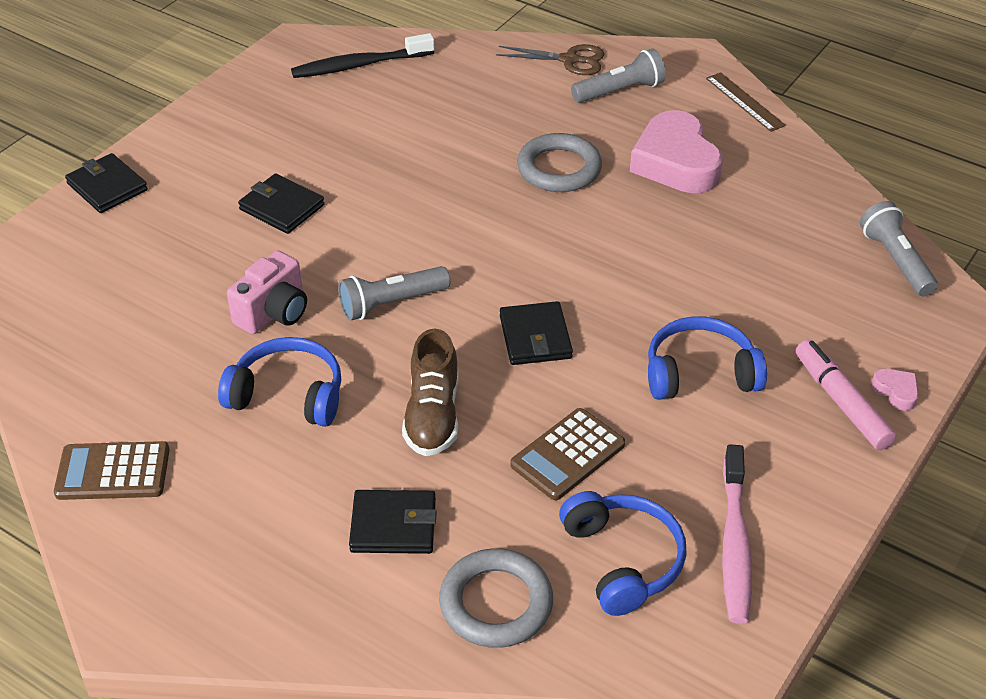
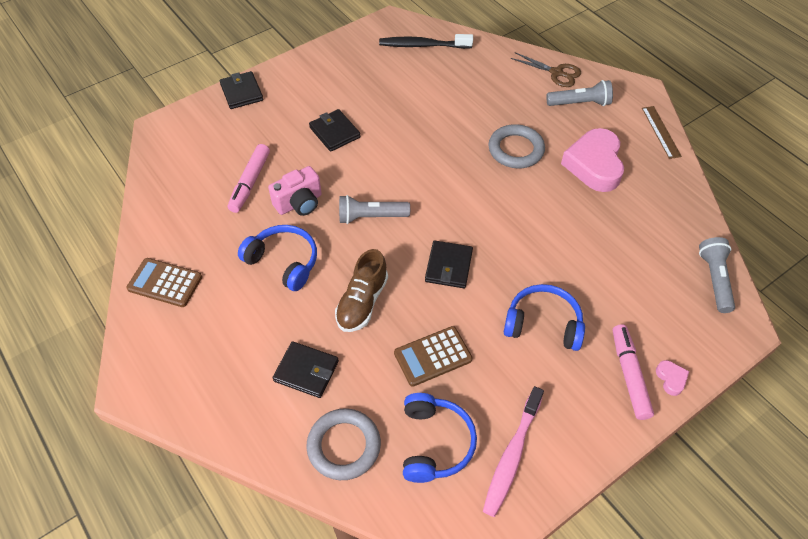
camera: 20 degrees right, 10 degrees up
(182, 304) = (250, 182): none -> pink marker

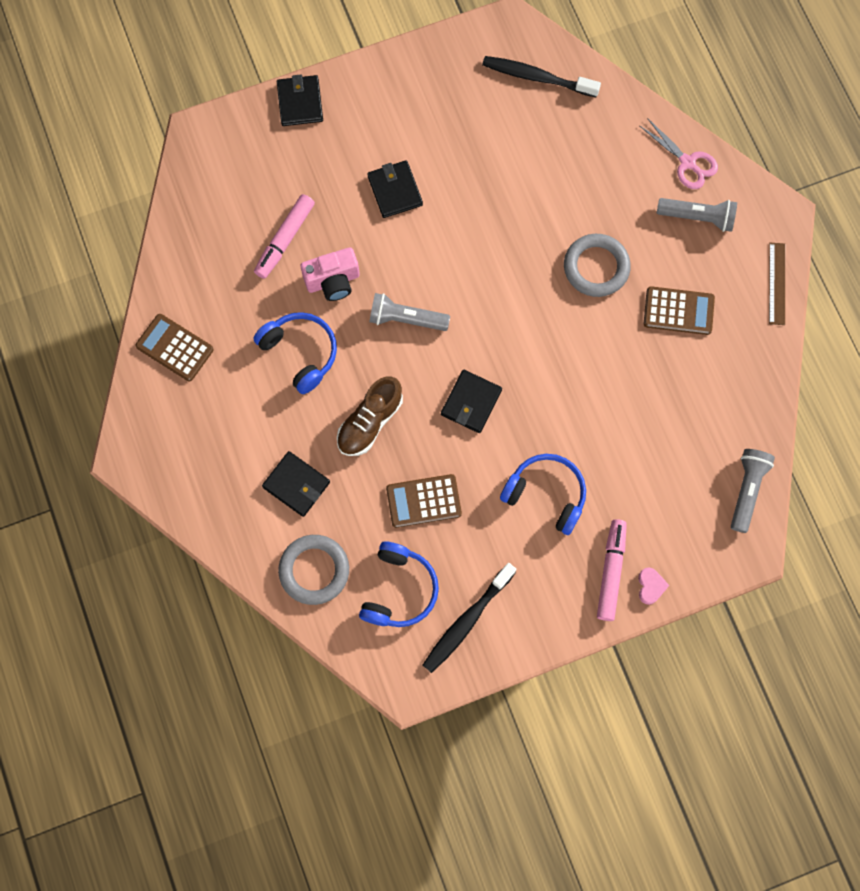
camera: 15 degrees right, 20 degrees up
(512, 456) = (467, 621): pink toothbrush -> black toothbrush
(556, 73) = (687, 163): brown scissors -> pink scissors
(594, 165) = (678, 311): pink heart -> brown calculator

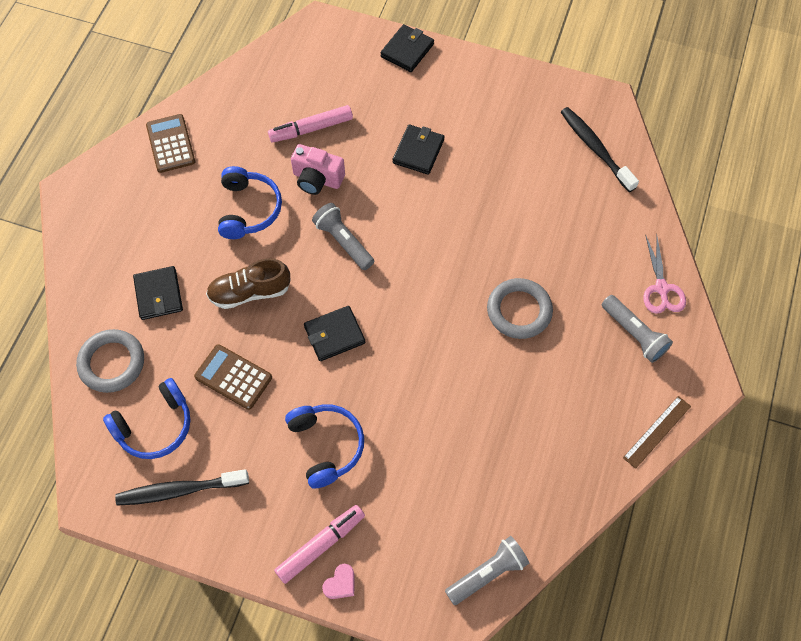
camera: 40 degrees right, 10 degrees down
(678, 311) = (555, 391): brown calculator -> none

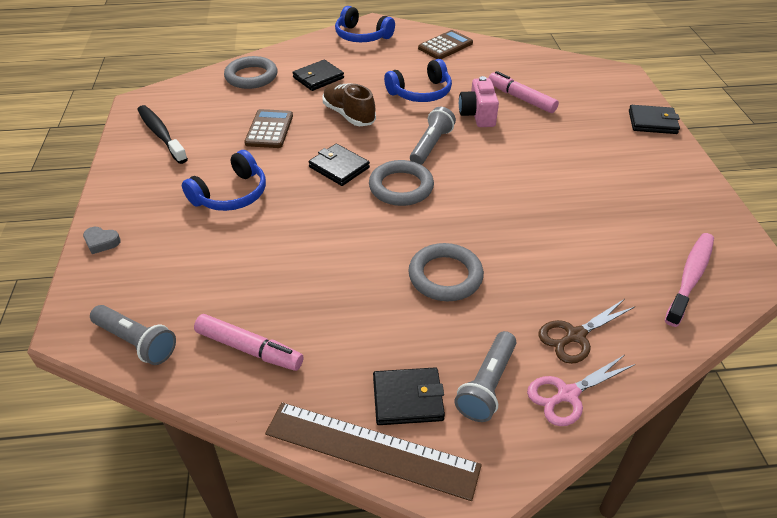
camera: 65 degrees right, 20 degrees down
(155, 426) = (210, 108): blue headphones -> blue headphones (362, 36)
(320, 545) = (135, 219): pink marker -> pink marker (249, 348)
(340, 583) = (101, 242): pink heart -> grey heart
(392, 294) = (401, 187): none -> grey ring
(418, 151) = (558, 159): black wallet -> black wallet (408, 399)
(595, 148) = (690, 277): black toothbrush -> pink toothbrush
(615, 255) = (575, 336): none -> brown scissors
(657, 432) = (371, 450): brown ruler -> brown ruler, size x1.77

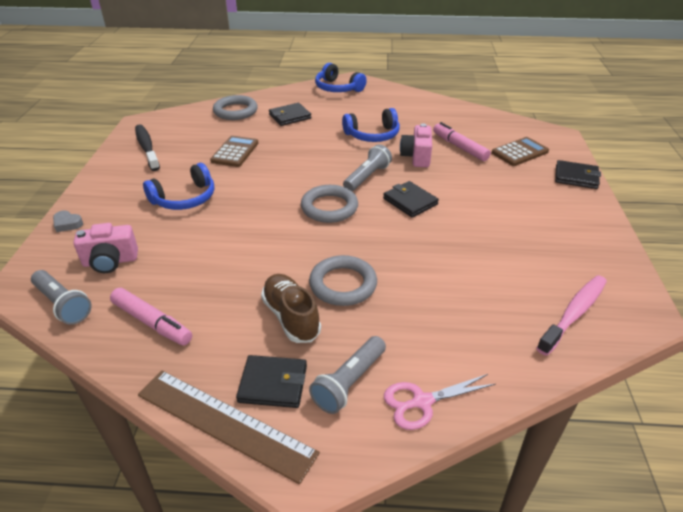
camera: 10 degrees right, 5 degrees down
(172, 282) = (110, 261): none -> pink camera
(339, 167) = (282, 186): black wallet -> black wallet (410, 201)
(349, 115) = (305, 147): brown shoe -> brown shoe (291, 317)
(445, 46) = (406, 101): brown calculator -> brown calculator (520, 152)
(575, 336) = (446, 351): brown scissors -> none

